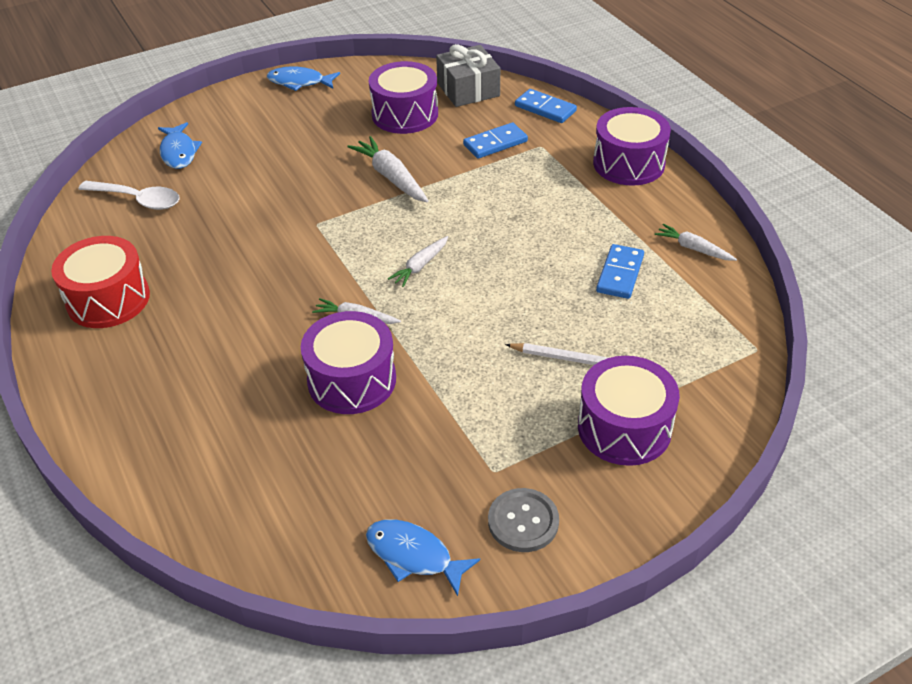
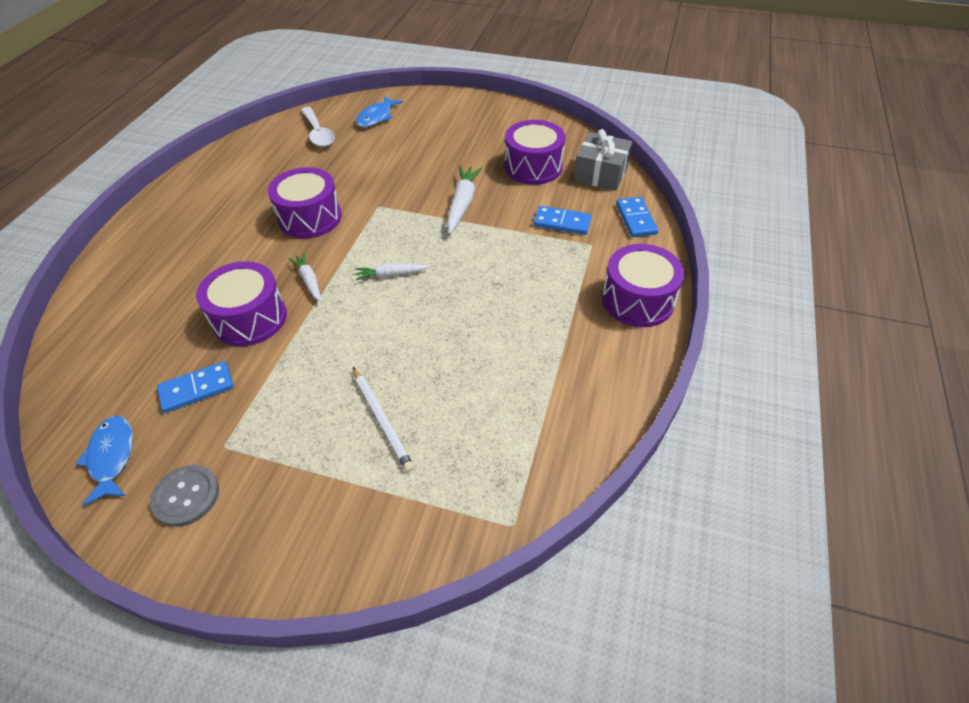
camera: 45 degrees right, 5 degrees up
(108, 299) = (225, 181): red drum -> none
(299, 82) = (501, 110): blue fish -> none
(620, 274) = (503, 379): blue domino -> blue domino (197, 388)
(624, 428) = (333, 494): purple drum -> purple drum (310, 218)
(693, 248) = (587, 403): white carrot -> none

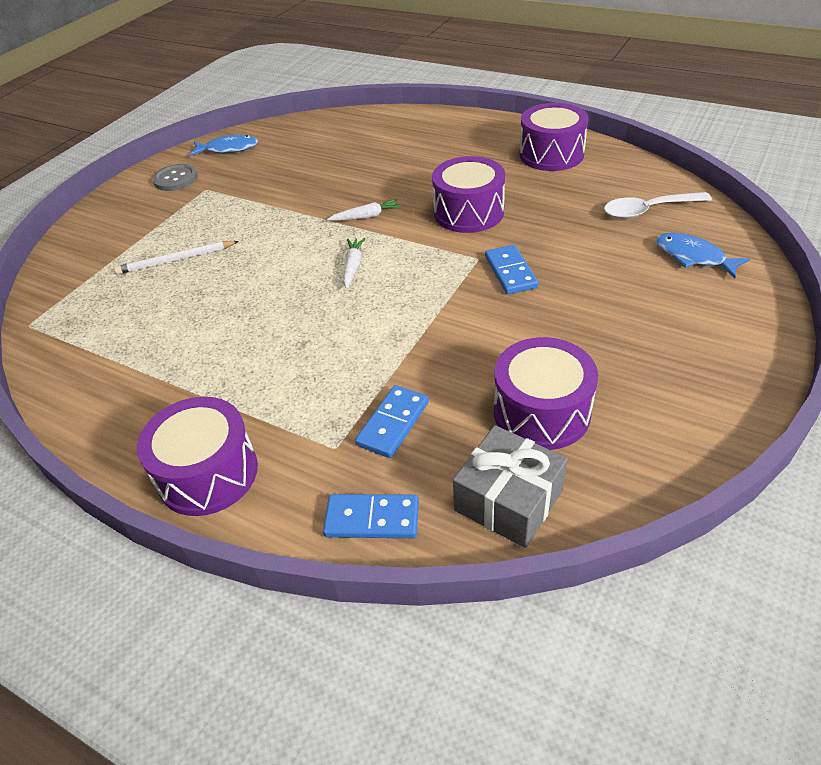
camera: 105 degrees right, 5 degrees down
(197, 388) = (268, 173): blue domino -> blue domino (510, 272)
(250, 318) = (332, 189): purple drum -> purple drum (551, 154)
(462, 204) = (463, 327): white carrot -> none

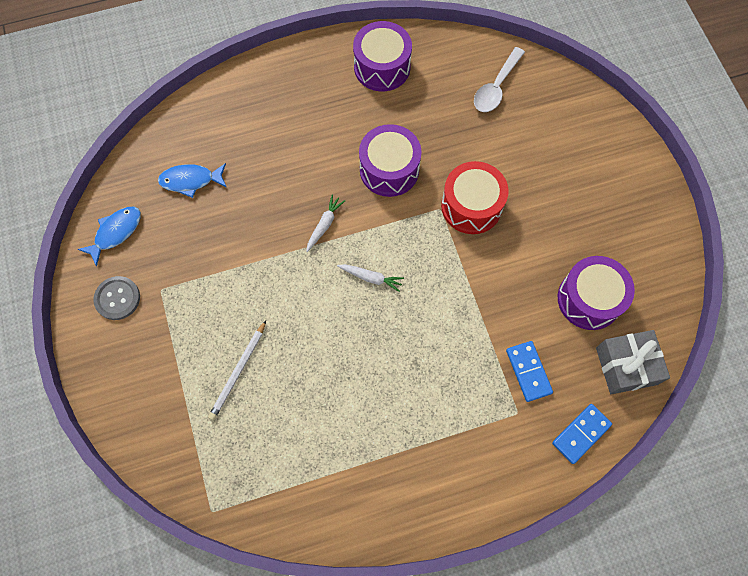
camera: 50 degrees left, 25 degrees up
(208, 473) = (474, 489): purple drum -> none
(353, 266) = (371, 278): white carrot -> white carrot turned 150 degrees clockwise
(510, 272) = (471, 206): blue domino -> red drum
(693, 257) = (557, 115): blue fish -> blue fish (190, 181)

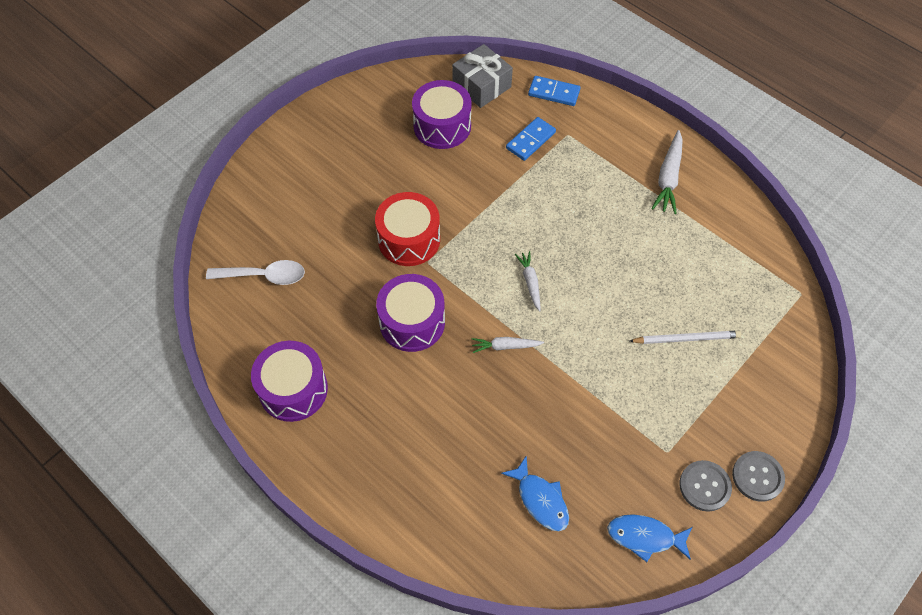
camera: 120 degrees left, 10 degrees down
(95, 343) = (757, 476): none -> grey button
(410, 478) = (668, 178): none -> white carrot

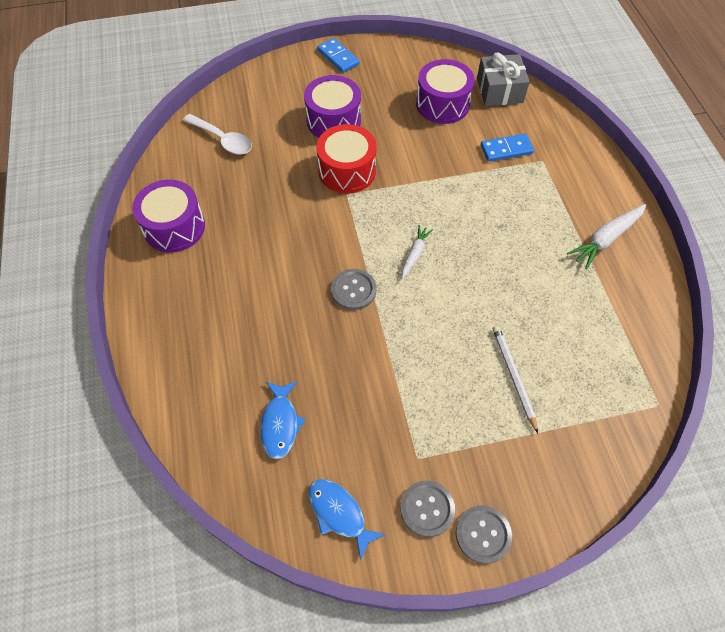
camera: 35 degrees right, 0 degrees up
(412, 322) = (298, 230): purple drum -> purple drum (333, 120)
(505, 346) = (353, 290): white carrot -> grey button
(554, 93) = (556, 124): blue domino -> blue domino (338, 57)
(686, 338) = (513, 376): white pencil -> white pencil turned 135 degrees counterclockwise

